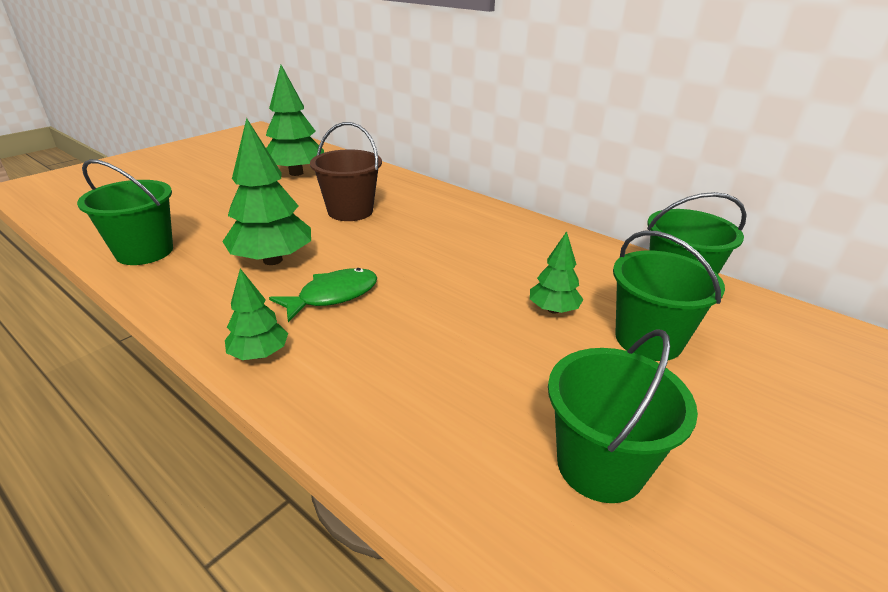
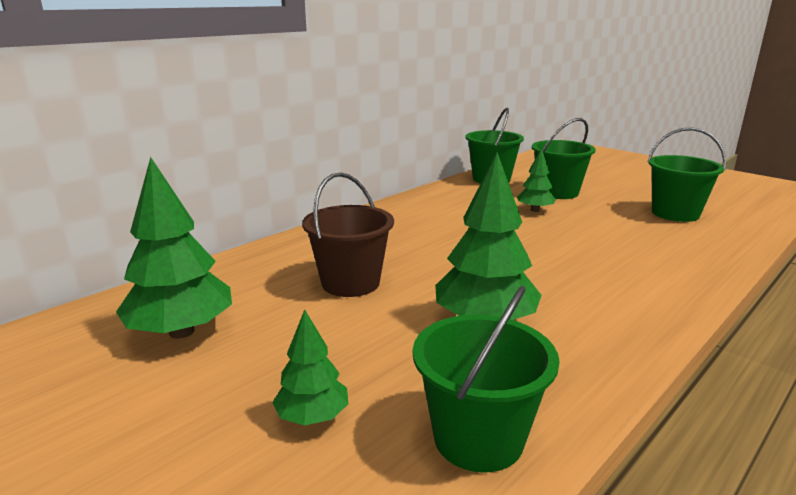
camera: 85 degrees left, 10 degrees down
(259, 354) = (656, 311): green tree -> green tree (312, 417)
(333, 296) = (548, 284): green fish -> none

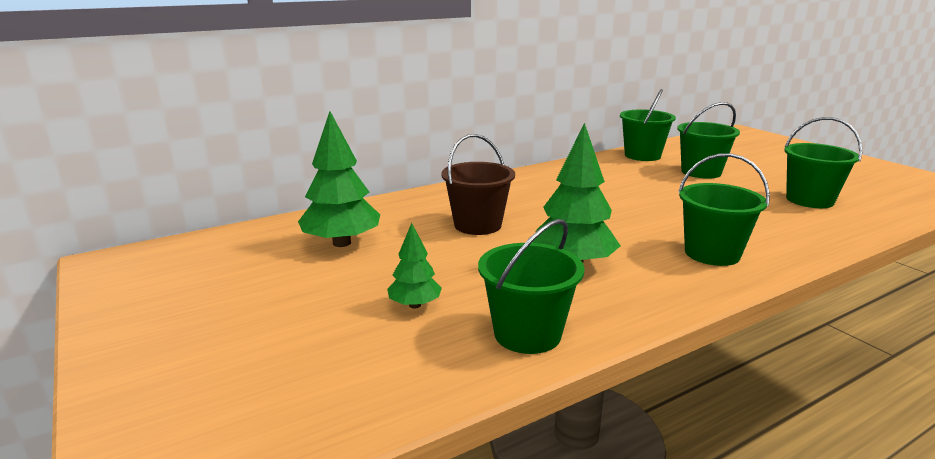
camera: 15 degrees right, 0 degrees up
(535, 210) = (668, 185): green tree -> none
(623, 287) = (712, 253): none -> green bucket

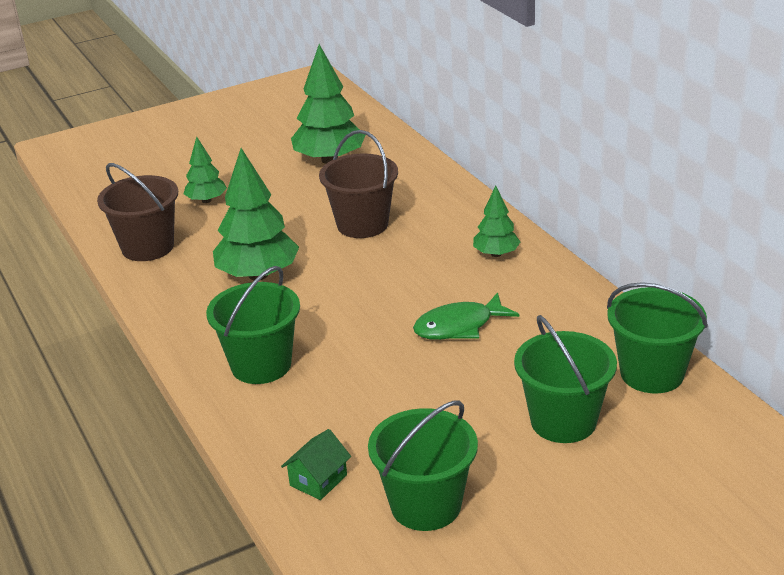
camera: 95 degrees right, 10 degrees up
(522, 184) = (496, 254): none -> green tree
(527, 334) = (147, 247): green bucket -> brown bucket
(619, 193) = (459, 326): none -> green fish
(823, 227) = (318, 480): none -> green house

